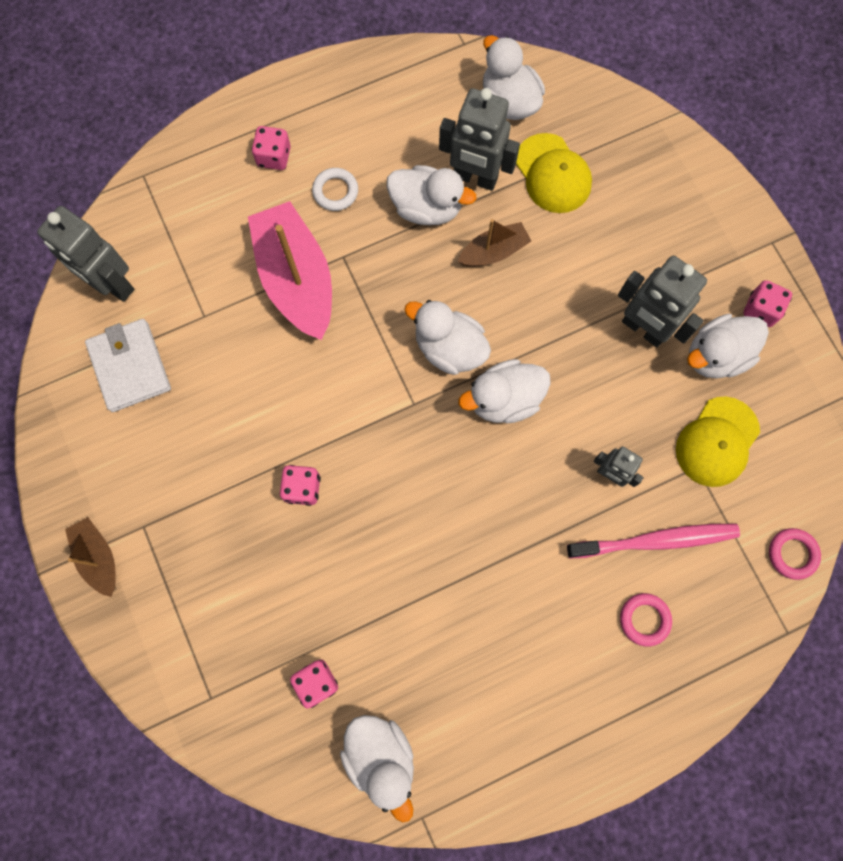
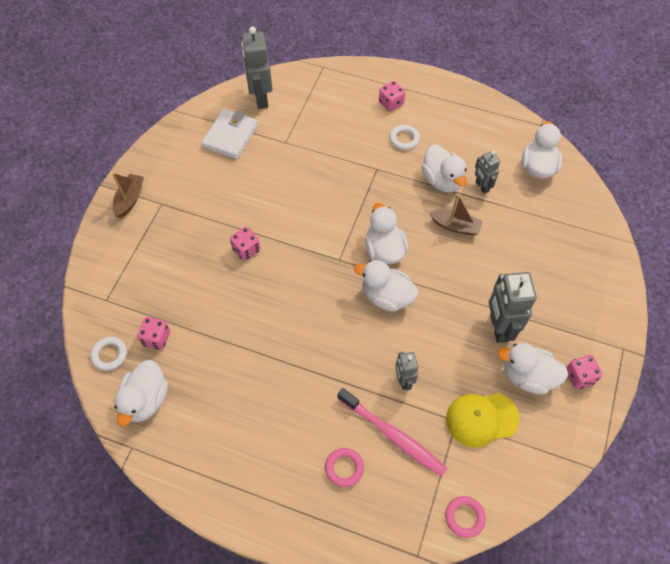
camera: 45 degrees right, 15 degrees down
(286, 751) = (109, 355): none -> white ring
(296, 279) = (344, 160): pink boat -> none
(475, 178) = (481, 186): grey robot -> grey robot, size x0.57
(552, 174) = (526, 216): yellow cap -> none

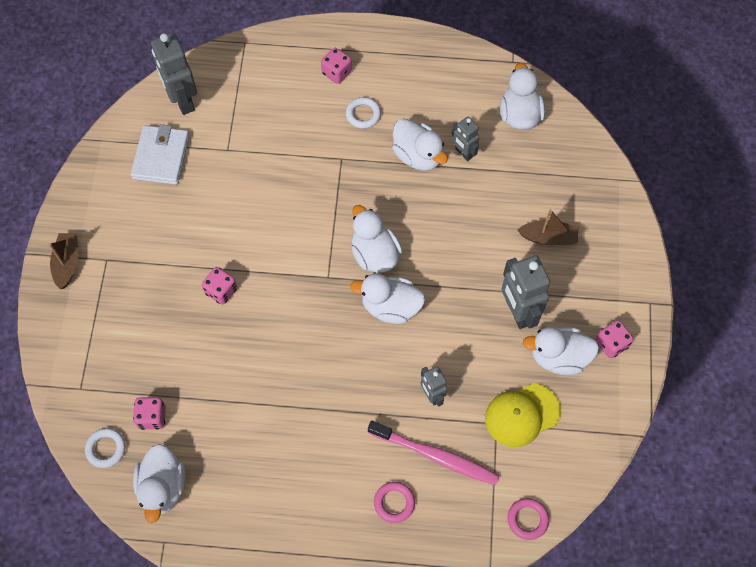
camera: 15 degrees left, 5 degrees up
(455, 226) = (445, 207): brown boat -> brown boat (548, 237)

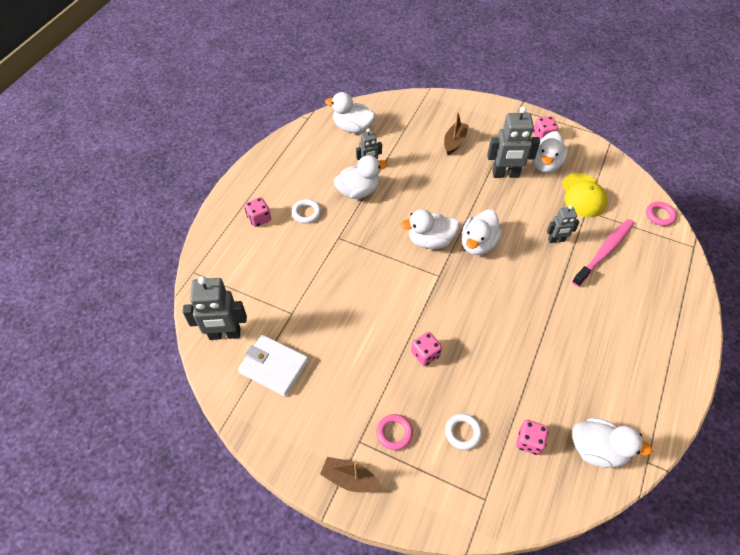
camera: 70 degrees left, 10 degrees down
(106, 449) = (551, 490): white ring -> white ring (463, 432)
(394, 503) = (636, 287): pink ring -> pink ring (394, 433)

